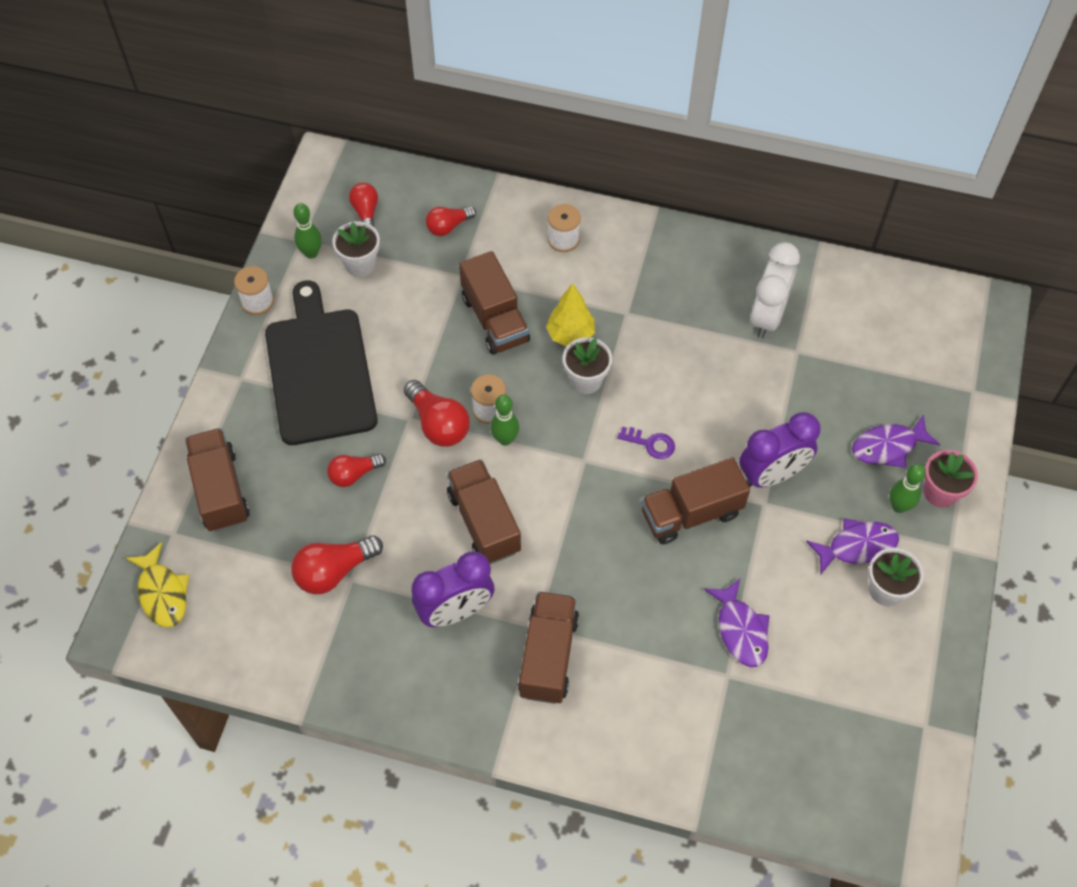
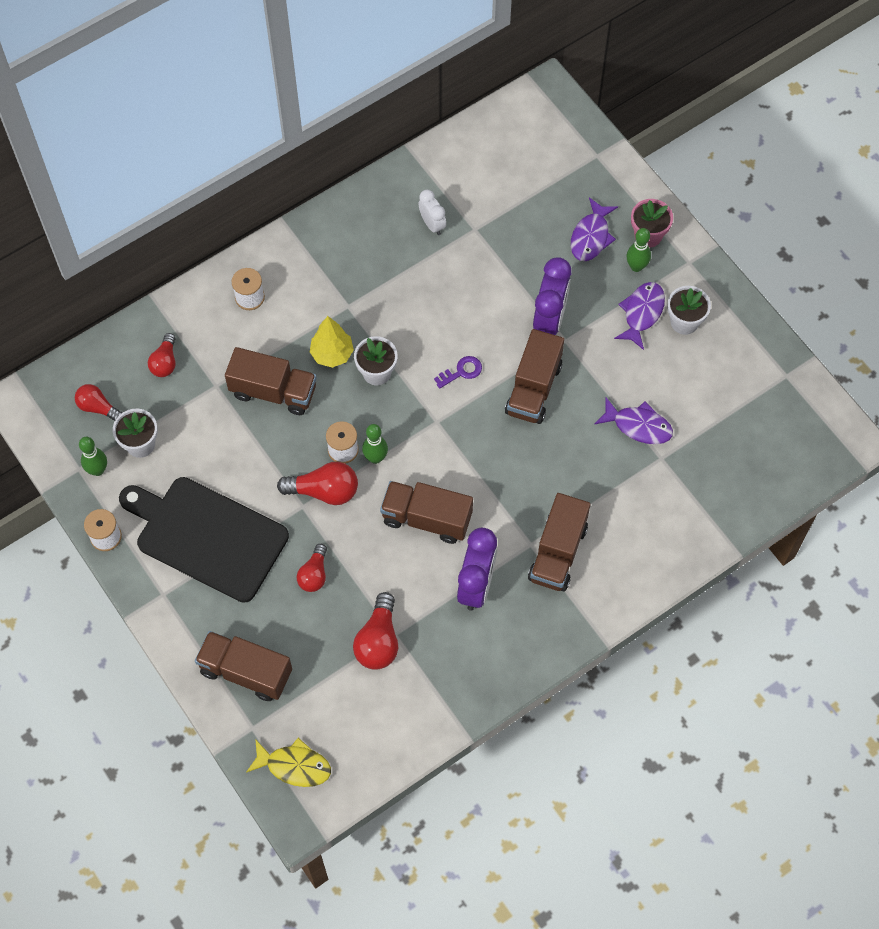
camera: 50 degrees left, 5 degrees up
(548, 656) = (557, 552): brown truck -> brown truck turned 120 degrees counterclockwise
(767, 316) = (432, 224): white clock -> white clock, size x0.58

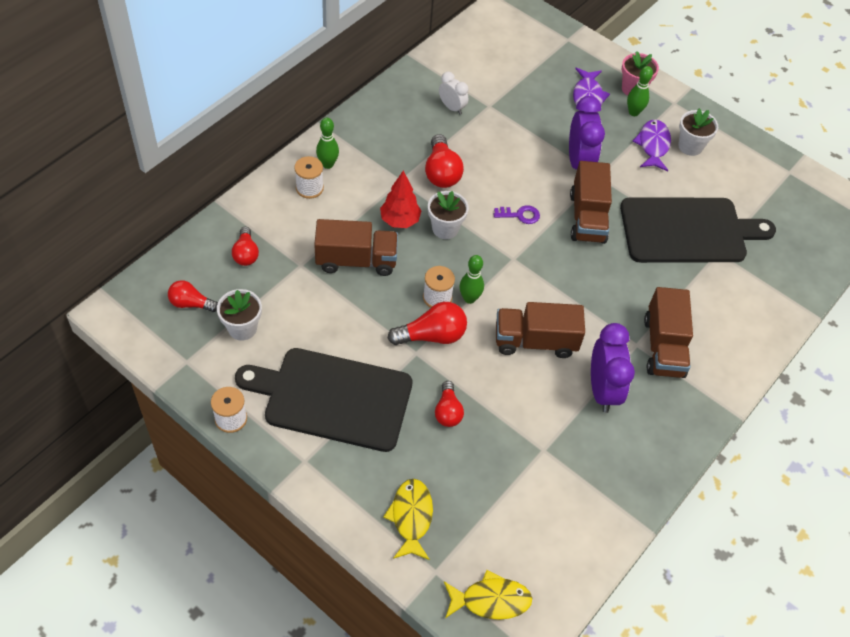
camera: 20 degrees left, 10 degrees down
(98, 470) = (206, 359): green bowling pin -> green bowling pin (328, 164)
(246, 671) = (411, 517): brown truck -> yellow fish
(332, 354) = (400, 220): yellow tree -> red tree
(378, 640) = (530, 459): red light bulb -> red light bulb (441, 172)
(461, 372) = (520, 215): purple key -> purple key turned 45 degrees clockwise
(638, 426) = (688, 231): purple fish -> black cutting board

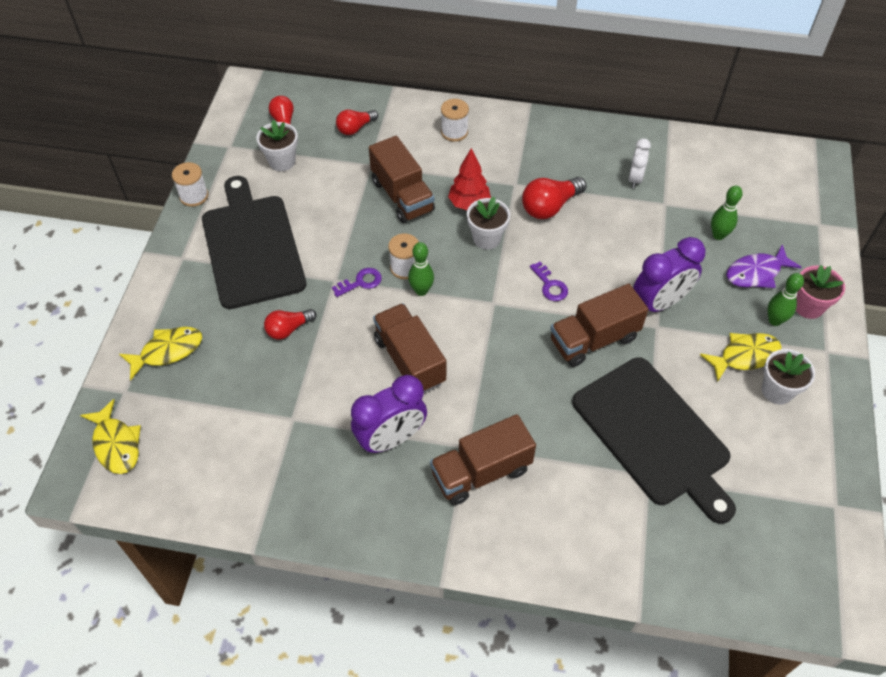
camera: 65 degrees right, 0 degrees up
(328, 164) = (490, 130): green bowling pin -> green bowling pin (718, 235)
(432, 336) = (360, 282): red light bulb -> purple key
(653, 145) = (744, 356): purple fish -> yellow fish

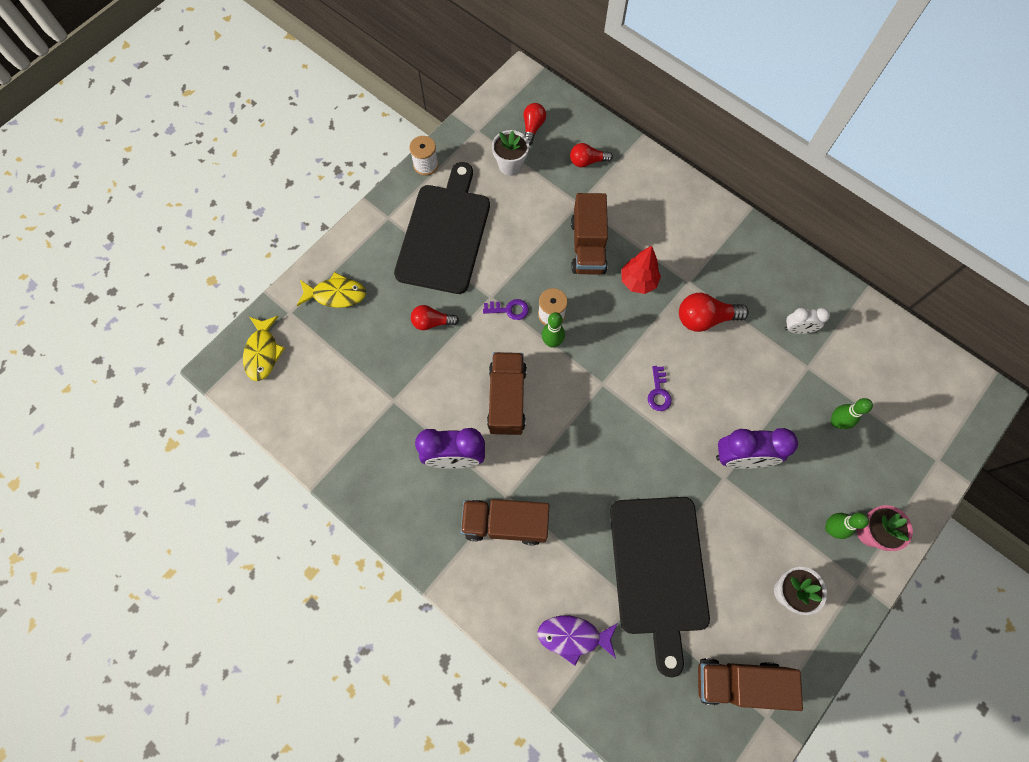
camera: 30 degrees right, 15 degrees up
(454, 132) = (668, 205): white spool -> none
(487, 238) = (633, 321): white flower pot -> none
(594, 339) = (664, 460): brown truck -> brown truck (739, 682)
(635, 179) = (797, 329): white clock -> white clock turned 45 degrees clockwise
(744, 356) = (781, 546): yellow fish -> none
(756, 273) = (845, 476): purple fish -> purple fish (573, 636)

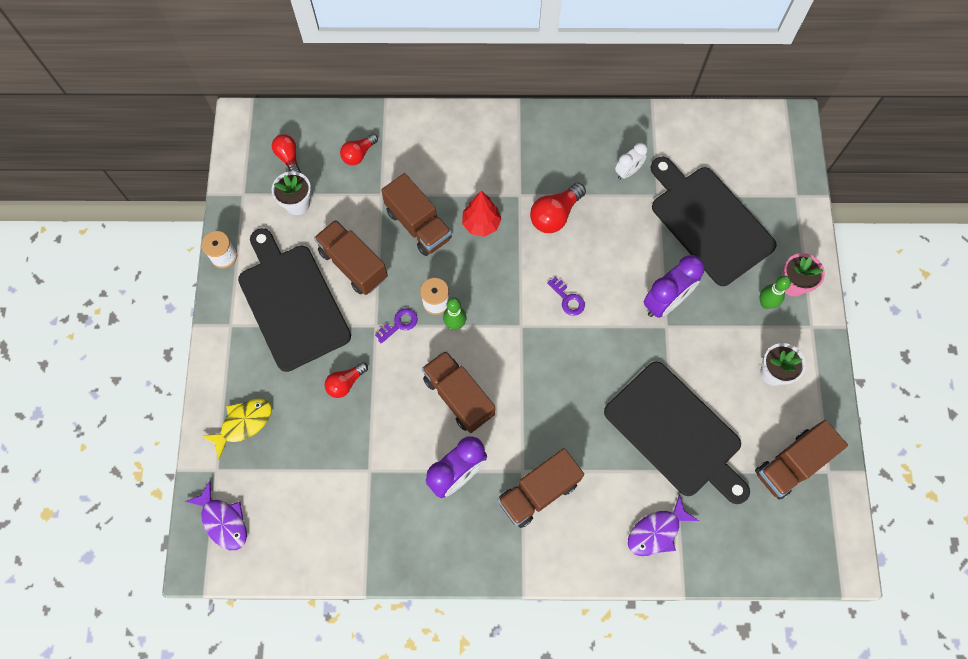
camera: 40 degrees left, 0 degrees up
(263, 352) = (223, 521): yellow fish -> purple fish
(513, 240) = (353, 264): none -> brown truck
(836, 422) = (709, 222): green bowling pin -> black cutting board

